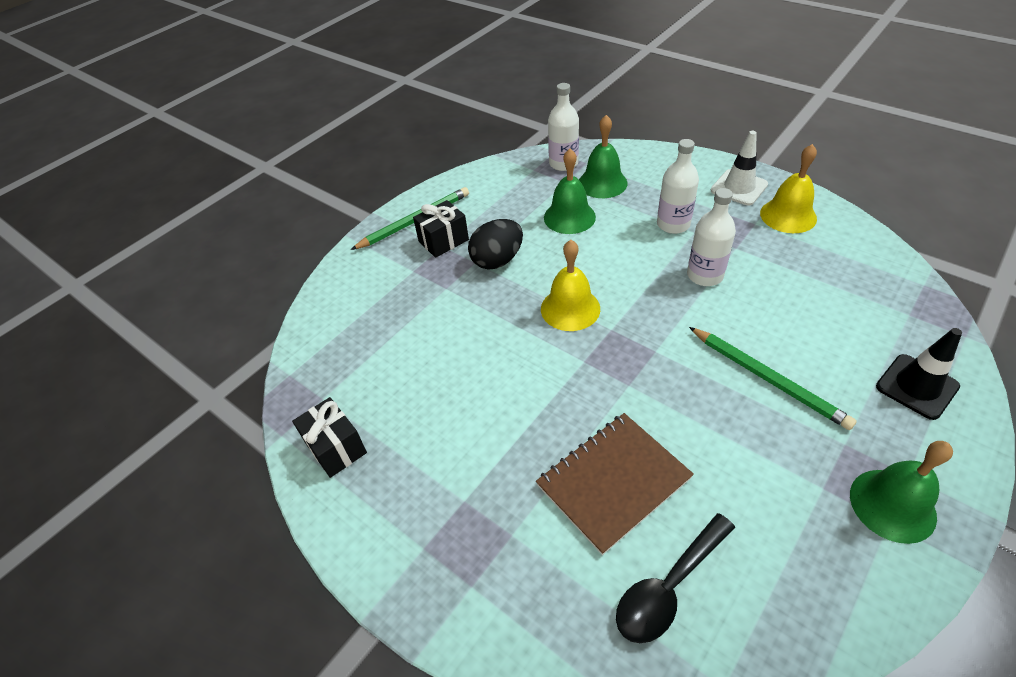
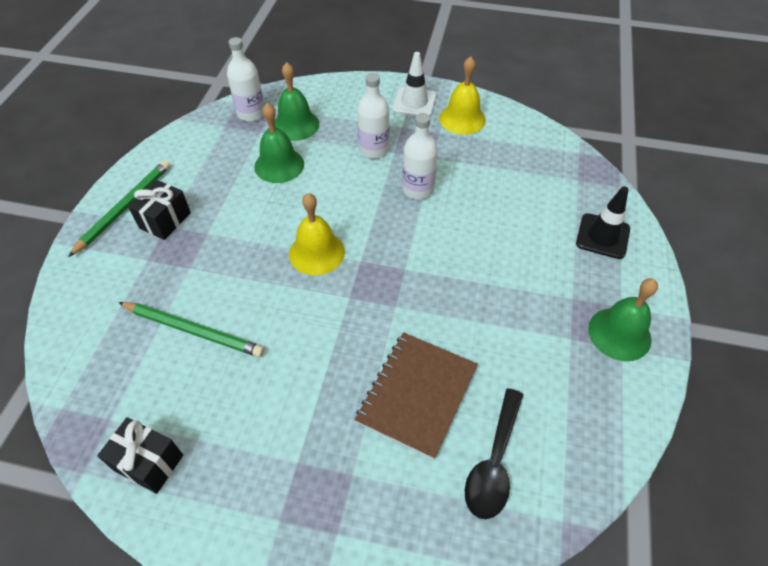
camera: 30 degrees left, 5 degrees up
(497, 260) = (228, 225): black egg -> none
(768, 378) = (500, 264): green pencil -> green pencil (193, 330)

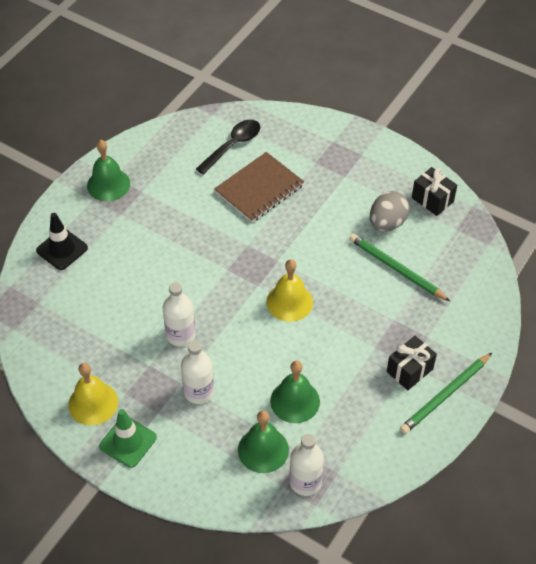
camera: 160 degrees left, 0 degrees up
(215, 396) = (387, 223): none -> grey egg
(414, 102) = (128, 442): white traffic cone -> green traffic cone

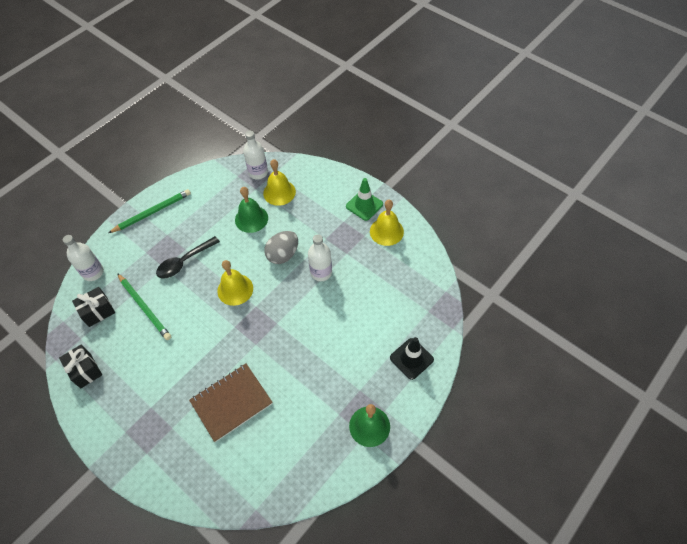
camera: 170 degrees left, 5 degrees up
(199, 392) = (314, 231): white bottle -> white bottle (93, 272)
(233, 145) = (244, 460): black spoon -> black spoon (184, 262)
(263, 449) = (279, 192): green bell -> yellow bell
(387, 223) = (134, 351): grey egg -> grey egg (283, 255)
(409, 370) = (168, 230): black gift -> black gift (98, 312)

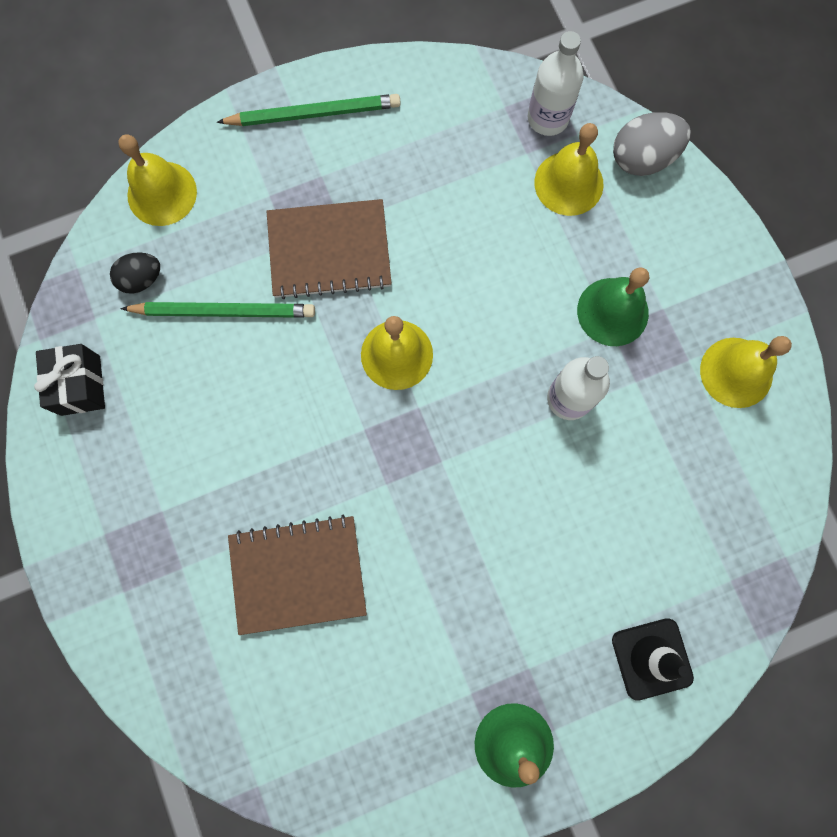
camera: 25 degrees right, 20 degrees up
(93, 272) = (162, 193): white bottle -> yellow bell
(98, 312) = (141, 279): black gift -> black egg
(144, 307) = (224, 311): green pencil -> green pencil turned 75 degrees counterclockwise
(184, 262) = (329, 251): black spoon -> brown notebook
(251, 219) = (490, 217): green bell -> green bell (612, 311)
(283, 255) = (515, 325): grey egg -> grey egg (642, 158)
(364, 205) = (721, 293): green traffic cone -> none

